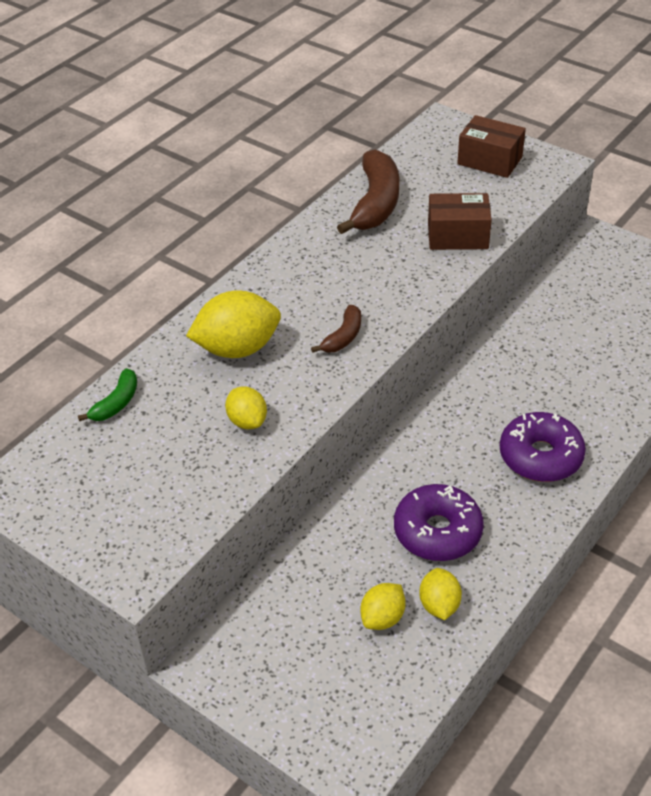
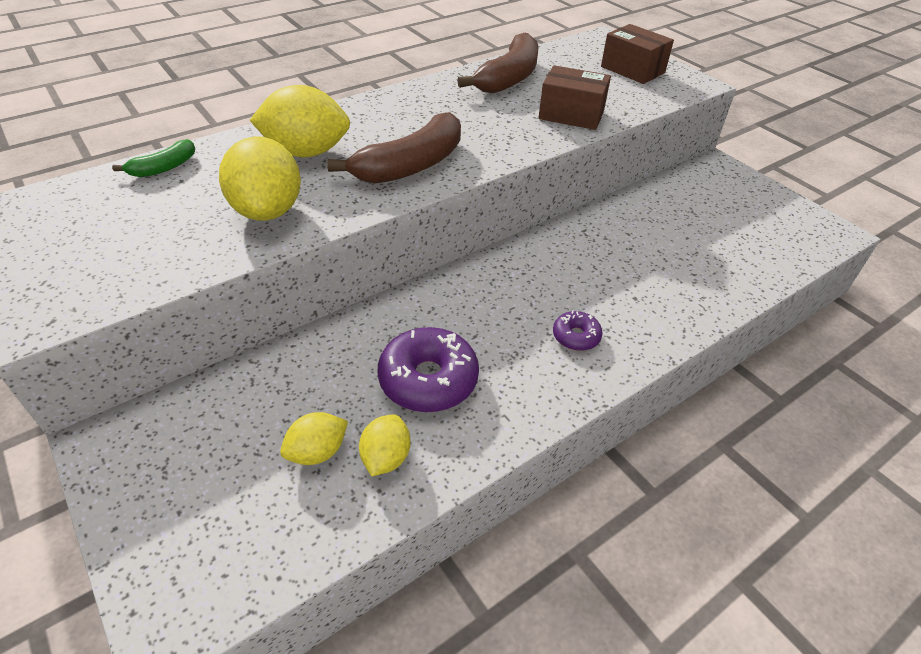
camera: 15 degrees right, 0 degrees up
(247, 421) = (268, 210): yellow lemon -> yellow lemon, size x1.77
(343, 337) = (411, 165): brown banana -> brown banana, size x1.94
(540, 456) = (576, 336): purple donut -> purple donut, size x0.53

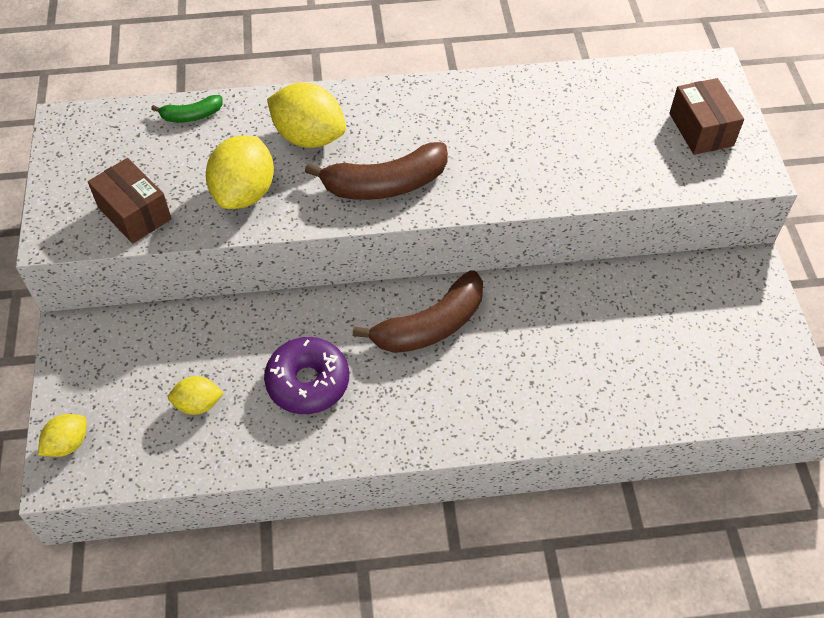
camera: 30 degrees right, 10 degrees up
(386, 457) = (240, 430): yellow lemon -> yellow lemon (68, 444)
(509, 78) = (557, 99): brown banana -> brown banana (431, 326)
(571, 114) = (580, 172): brown box -> brown box (134, 213)
(576, 336) = (450, 396): purple donut -> none

